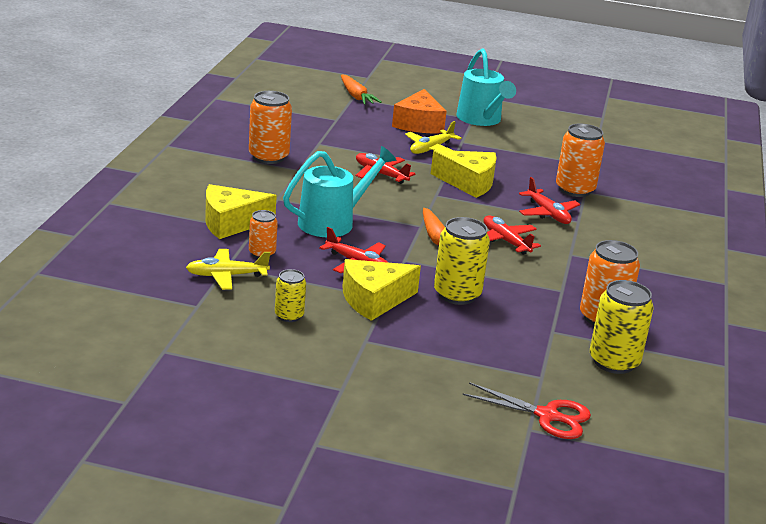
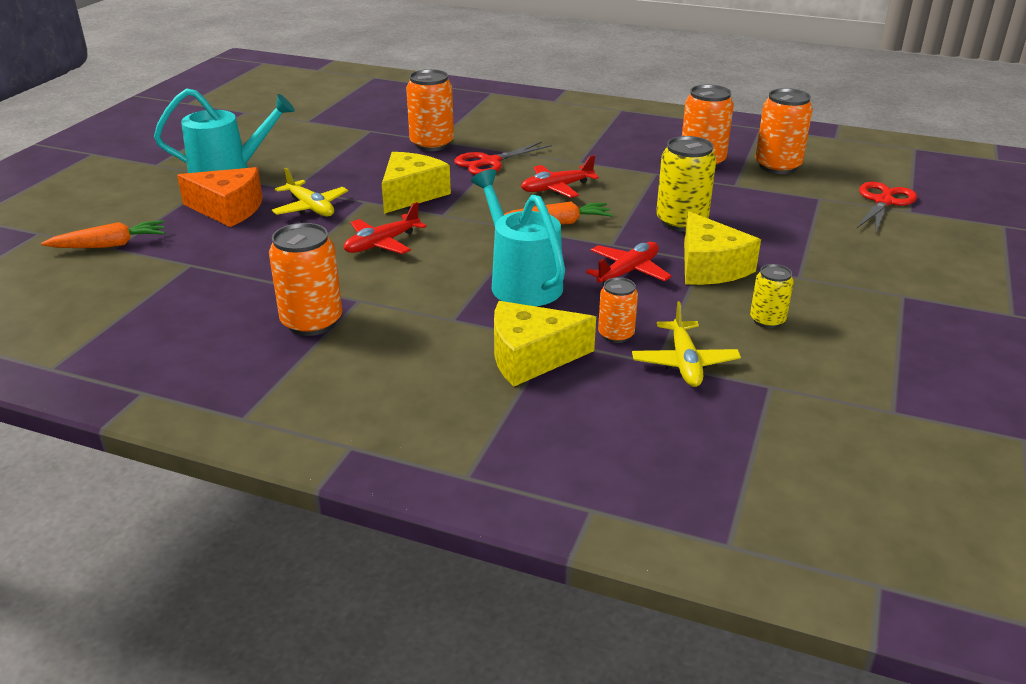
camera: 80 degrees left, 5 degrees up
(231, 223) = (531, 357): yellow cheese -> yellow cheese turned 90 degrees clockwise
(548, 214) = (490, 162): red plane -> red scissors
(614, 362) = (777, 166): yellow can -> orange can

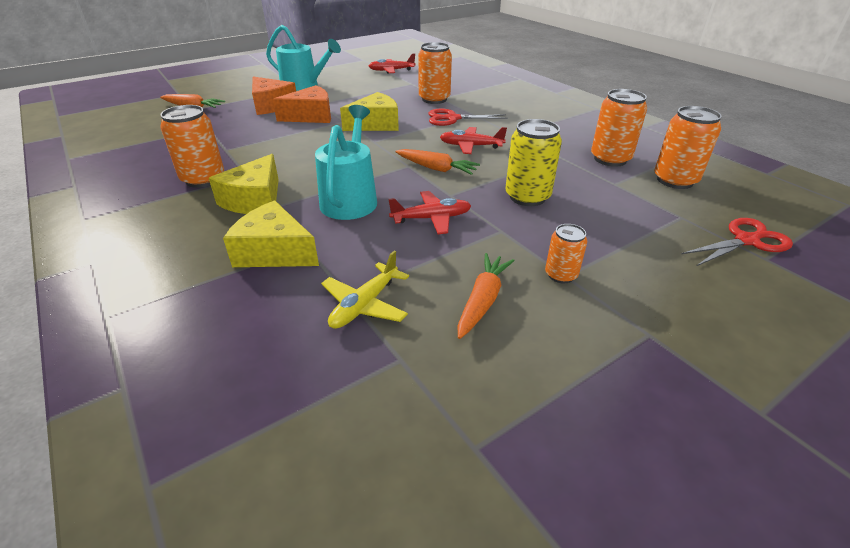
camera: 35 degrees right, 5 degrees up
(310, 208) = (311, 116): yellow plane -> orange cheese
(381, 243) = (312, 147): red plane -> red plane (391, 70)
(616, 335) = (351, 260): orange can -> orange can (561, 275)
(710, 267) = (499, 238): yellow cheese -> yellow cheese (255, 200)
(767, 320) = (482, 301): yellow can -> orange carrot

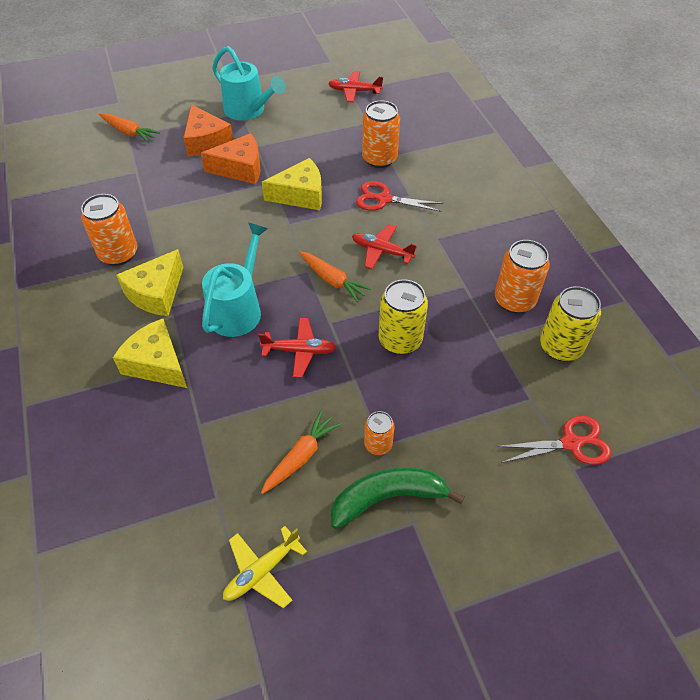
camera: 15 degrees right, 15 degrees up
(364, 305) = (209, 439): yellow plane -> yellow plane (261, 571)
(604, 318) = (388, 498): none -> green banana
(675, 180) = (560, 347): orange can -> yellow can

